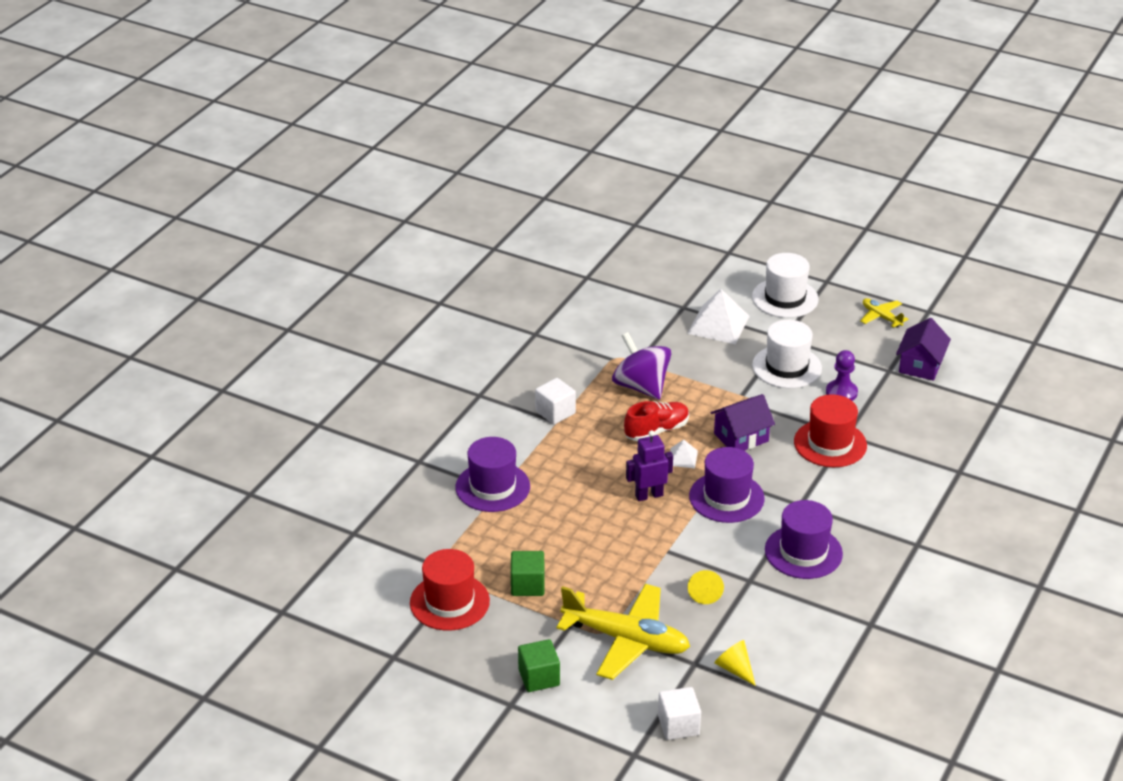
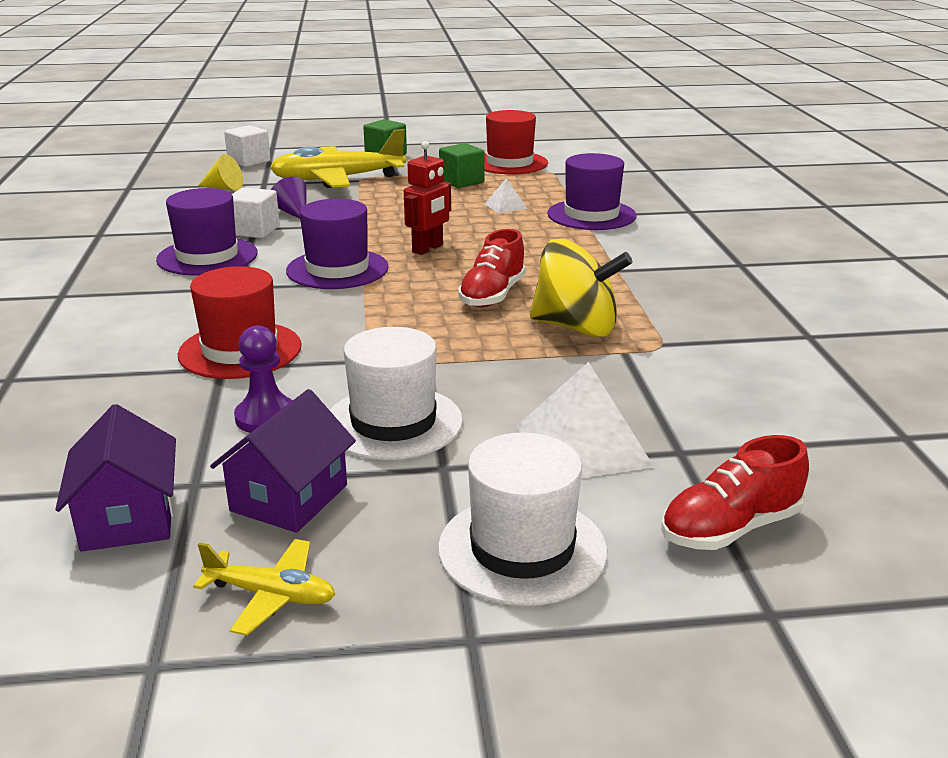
camera: 145 degrees right, 10 degrees down
(555, 412) = (633, 275): white cube -> white cube (255, 231)
(641, 387) = (576, 328): purple spinning top -> yellow spinning top
(649, 495) = (428, 249): purple robot -> red robot
(682, 458) = (429, 283): white pyramid -> white pyramid (505, 206)
(705, 276) = (730, 528): none -> red shoe
(705, 592) = (293, 213): yellow cone -> purple cone
(741, 437) = (376, 320): purple house -> purple house (289, 498)

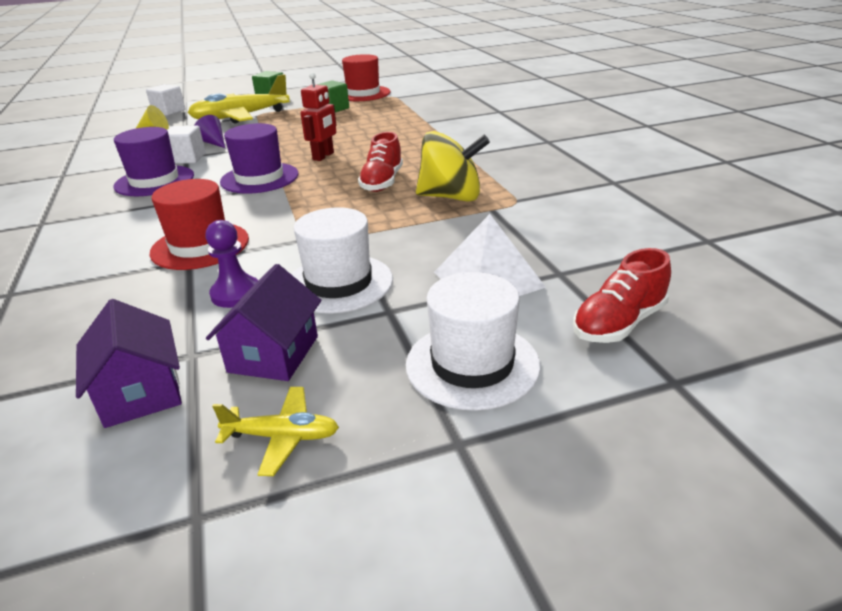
camera: 10 degrees left, 5 degrees up
(505, 206) = (370, 121): white pyramid -> none
(591, 215) = (433, 121): purple hat -> none

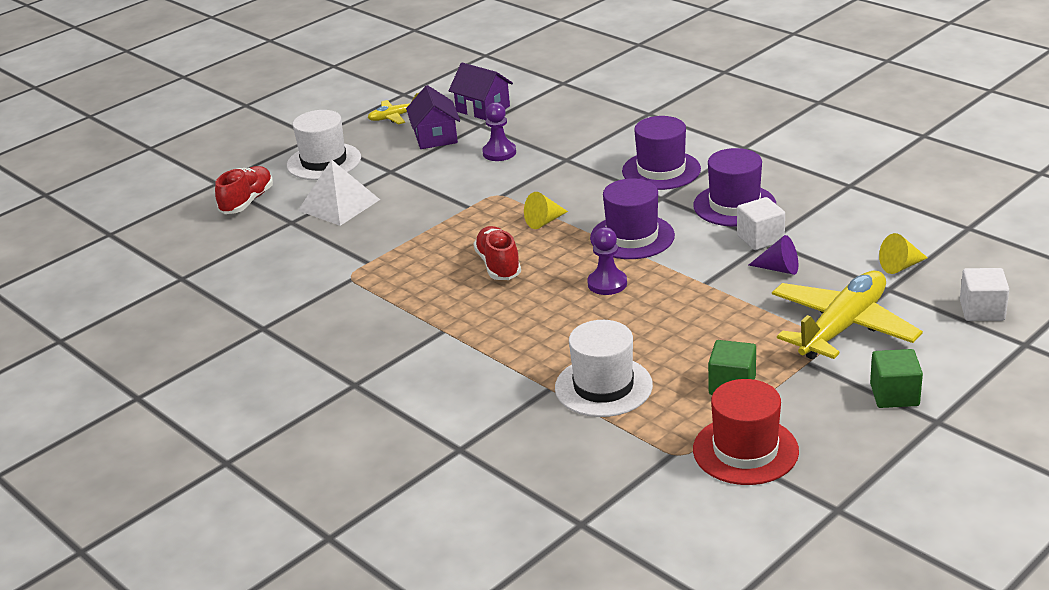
camera: 155 degrees right, 0 degrees up
(139, 222) = (661, 170): none -> purple hat
(200, 246) = (575, 169): red hat -> none
(303, 205) = (544, 221): none -> yellow cone
(323, 156) = (607, 284): red robot -> purple pawn
(339, 283) = (439, 176): white hat -> white hat (603, 386)
(451, 197) = (414, 266): yellow spinning top -> none

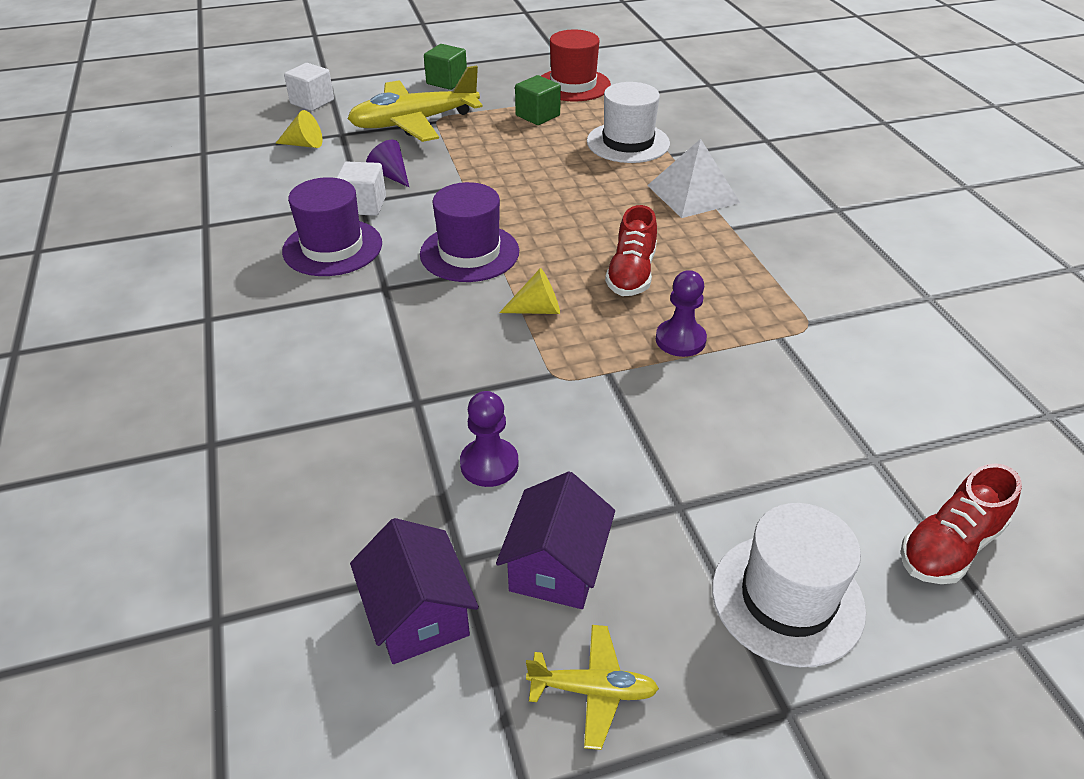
camera: 155 degrees left, 10 degrees up
(339, 205) = (789, 462): white pyramid -> white pyramid (693, 194)
(607, 284) = (544, 215): purple pawn -> purple pawn (680, 340)
(661, 170) = (335, 326): purple hat -> none

